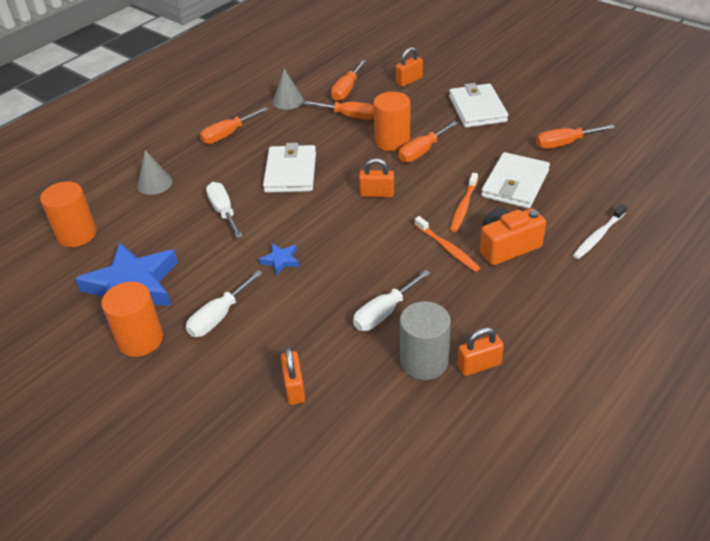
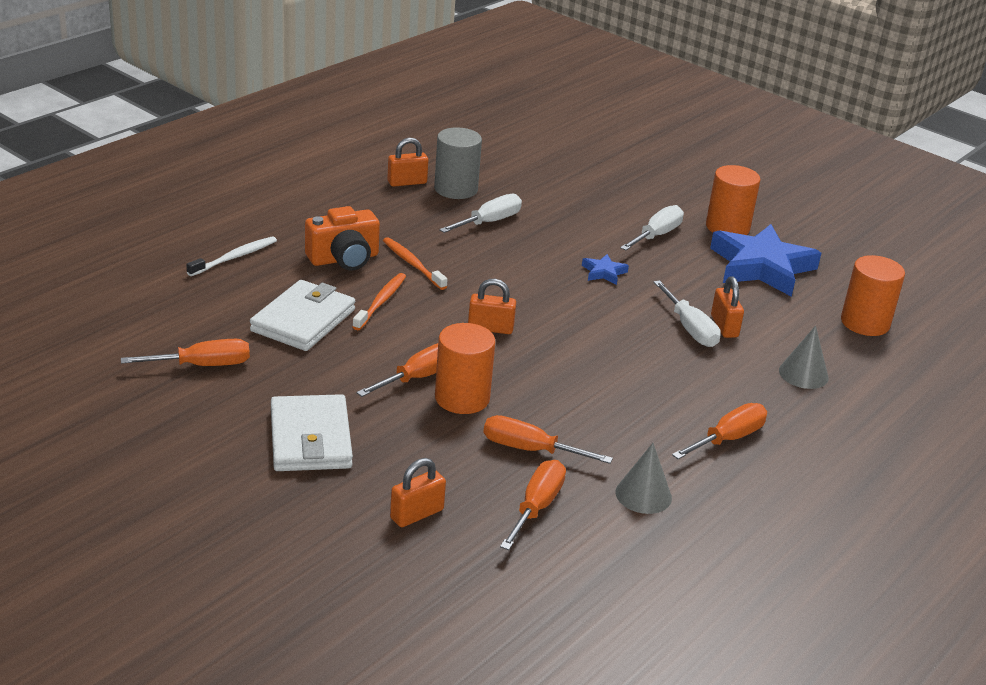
camera: 175 degrees right, 10 degrees down
(291, 172) = (612, 368): white wallet -> none
(294, 388) = (571, 186): orange padlock -> orange padlock (724, 326)

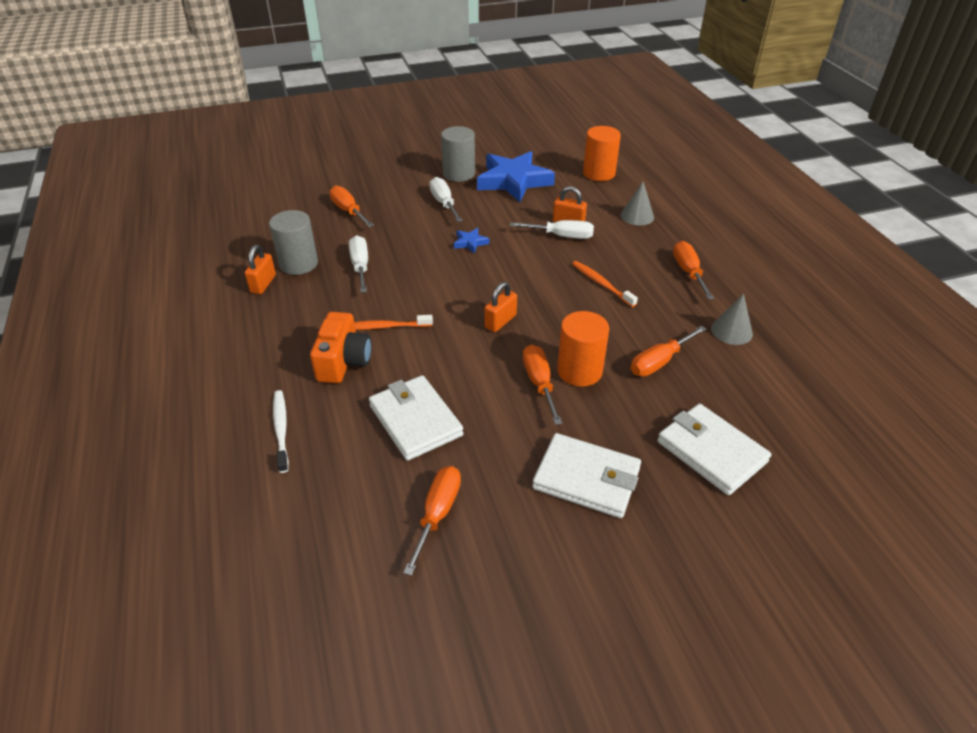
camera: 55 degrees left, 10 degrees up
(381, 302) = (423, 364): orange toothbrush -> orange toothbrush (601, 284)
(417, 514) = (711, 451): orange padlock -> white wallet
(537, 507) = (726, 385): orange screwdriver -> orange screwdriver (348, 211)
(727, 227) = (459, 174): orange cylinder -> grey cylinder

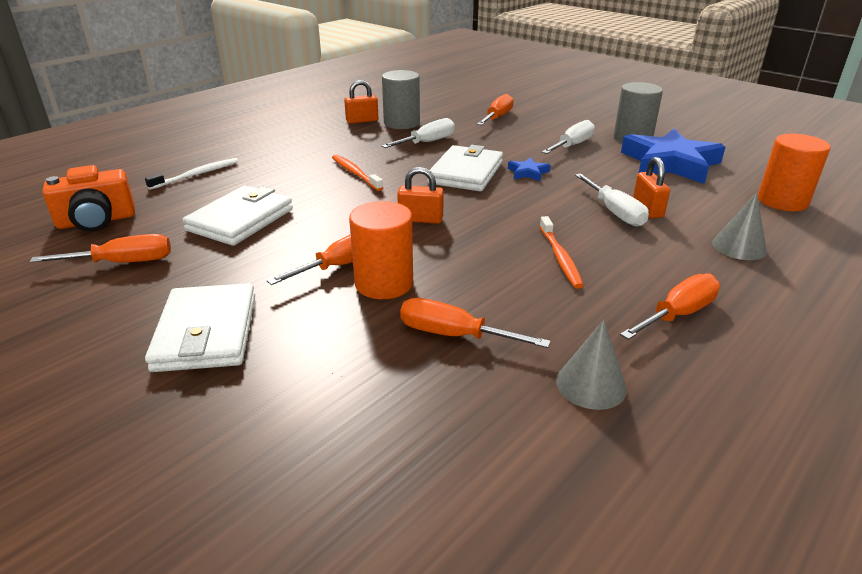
camera: 60 degrees right, 10 degrees down
(343, 362) = (294, 172): orange camera -> orange camera (97, 221)
(601, 284) = (560, 257): orange toothbrush -> orange toothbrush turned 150 degrees clockwise
(711, 451) = (307, 422): white wallet -> white wallet (466, 173)

